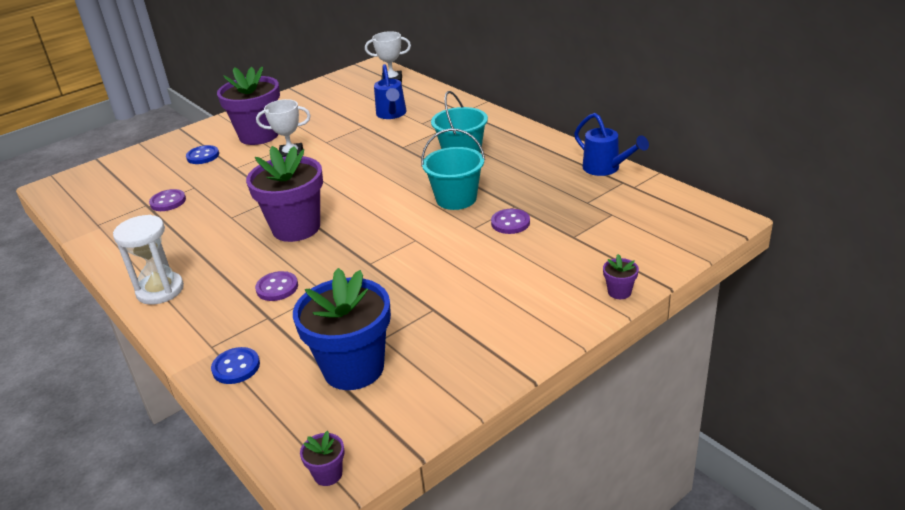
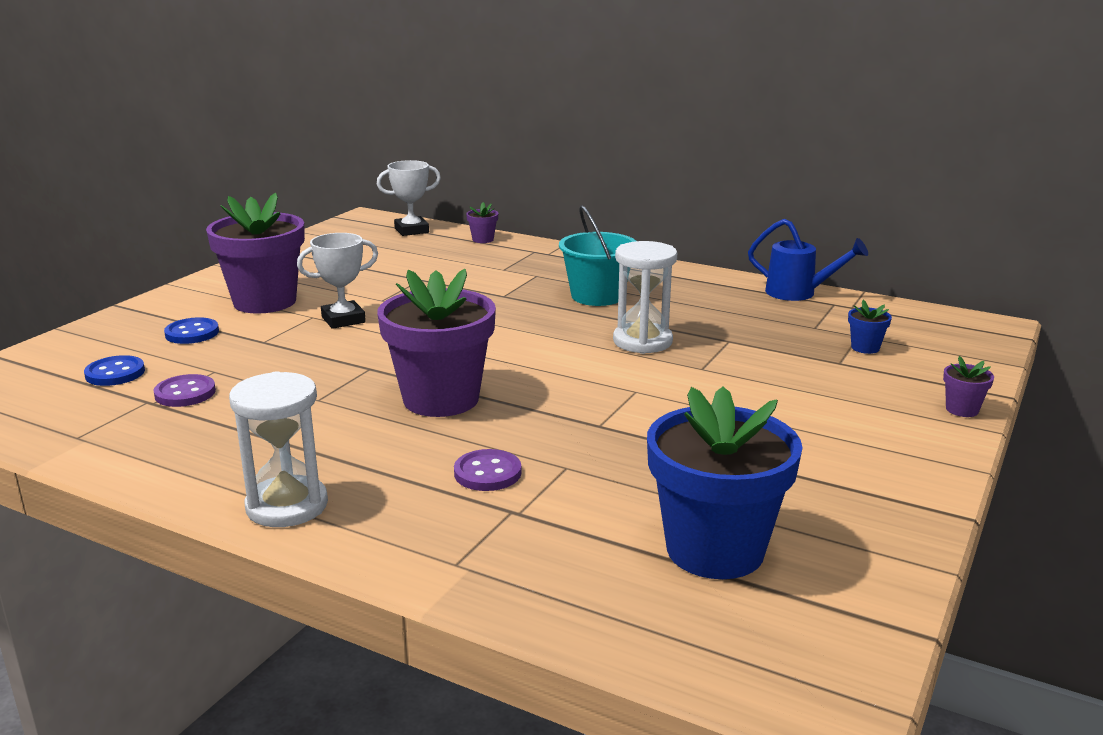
camera: 25 degrees left, 10 degrees down
(236, 367) = (527, 583): blue button -> blue button (115, 373)
(328, 474) = (827, 690): purple flower pot -> purple flower pot (483, 239)
(392, 114) = (450, 264): blue watering can -> none
(456, 199) = (642, 341): turquoise bucket -> white hourglass
(510, 223) = (744, 358): purple button -> none
(605, 226) = (865, 348): none -> blue flower pot

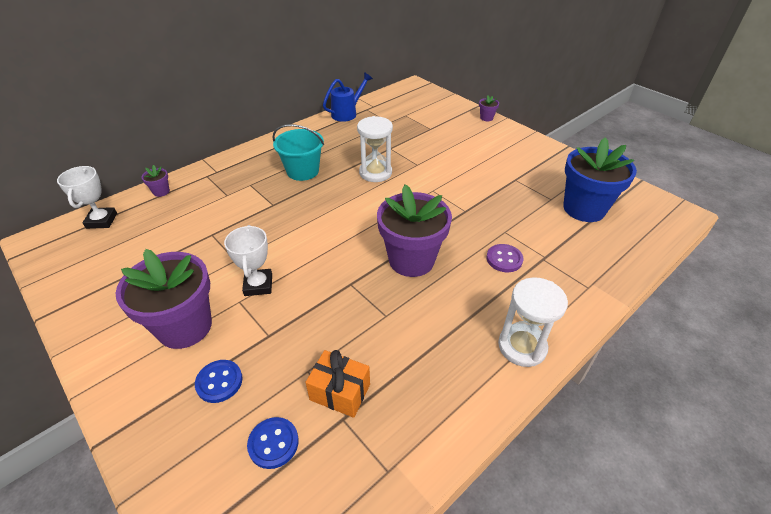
camera: 70 degrees left, 20 degrees up
(185, 393) = (340, 392): purple button -> orange gift
(865, 348) = (419, 118): blue flower pot -> none

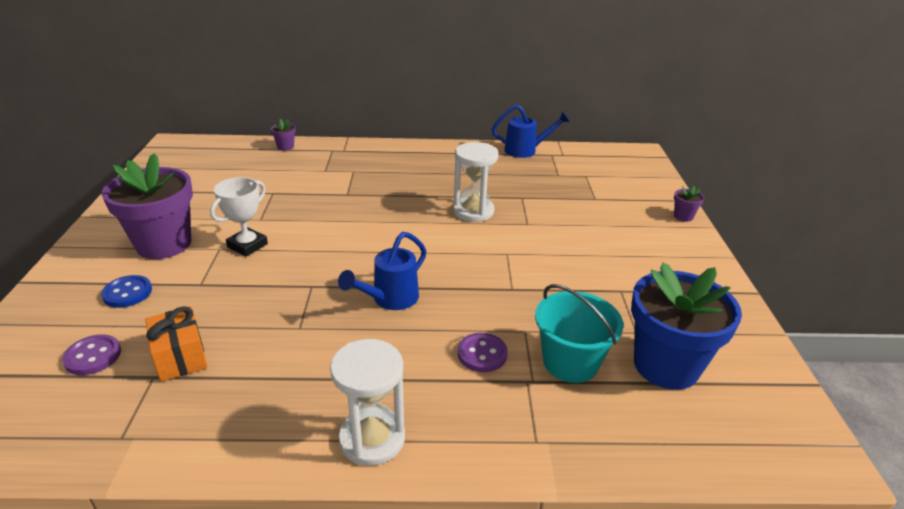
camera: 40 degrees right, 10 degrees down
(102, 221) = (222, 148): white trophy -> none
(273, 443) = (93, 356): blue button -> purple button
(302, 171) = (410, 180): turquoise bucket -> turquoise bucket (570, 362)
(411, 260) = (390, 299): purple flower pot -> blue watering can

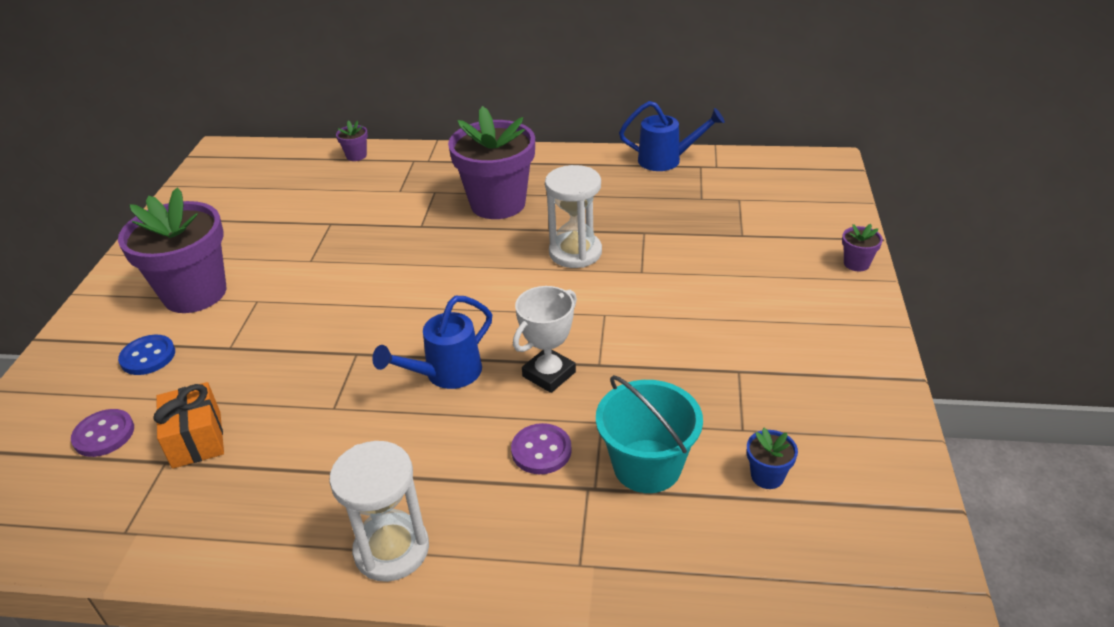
camera: 10 degrees right, 5 degrees up
(247, 245) = (290, 297): white trophy -> white trophy (549, 374)
(405, 179) = (498, 204): none -> purple flower pot
(666, 365) = (767, 476): blue flower pot -> blue flower pot, size x0.40

